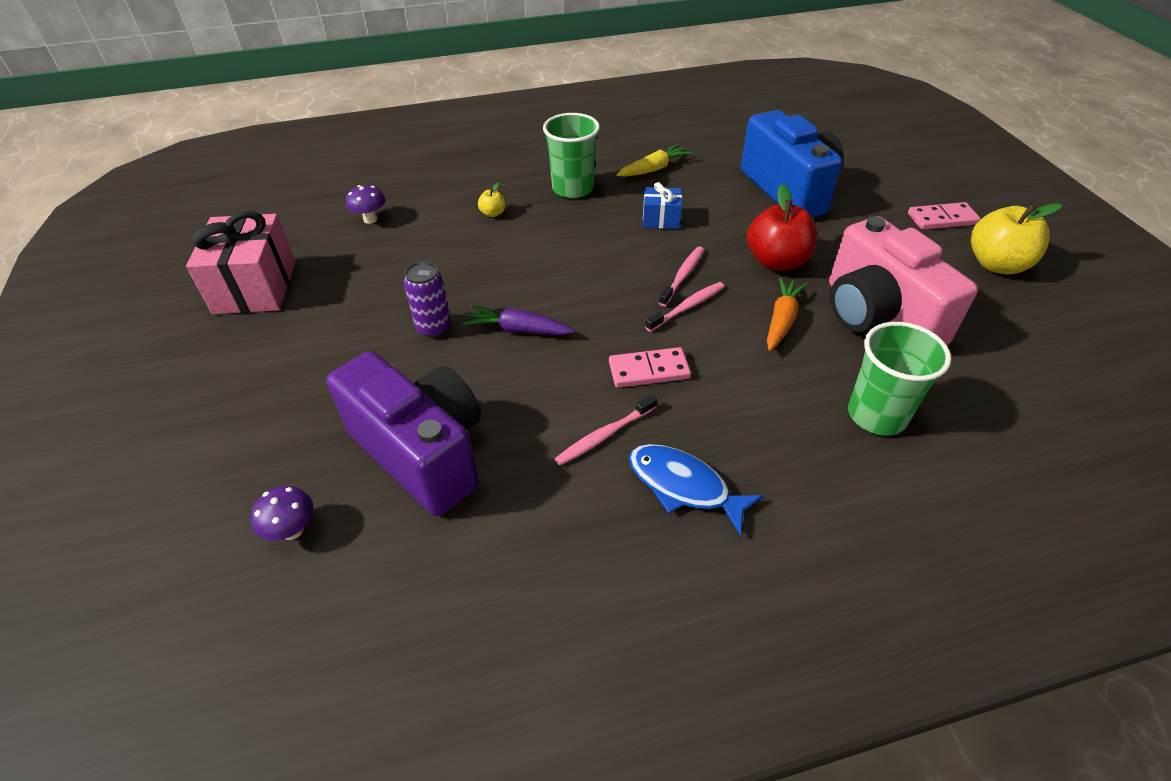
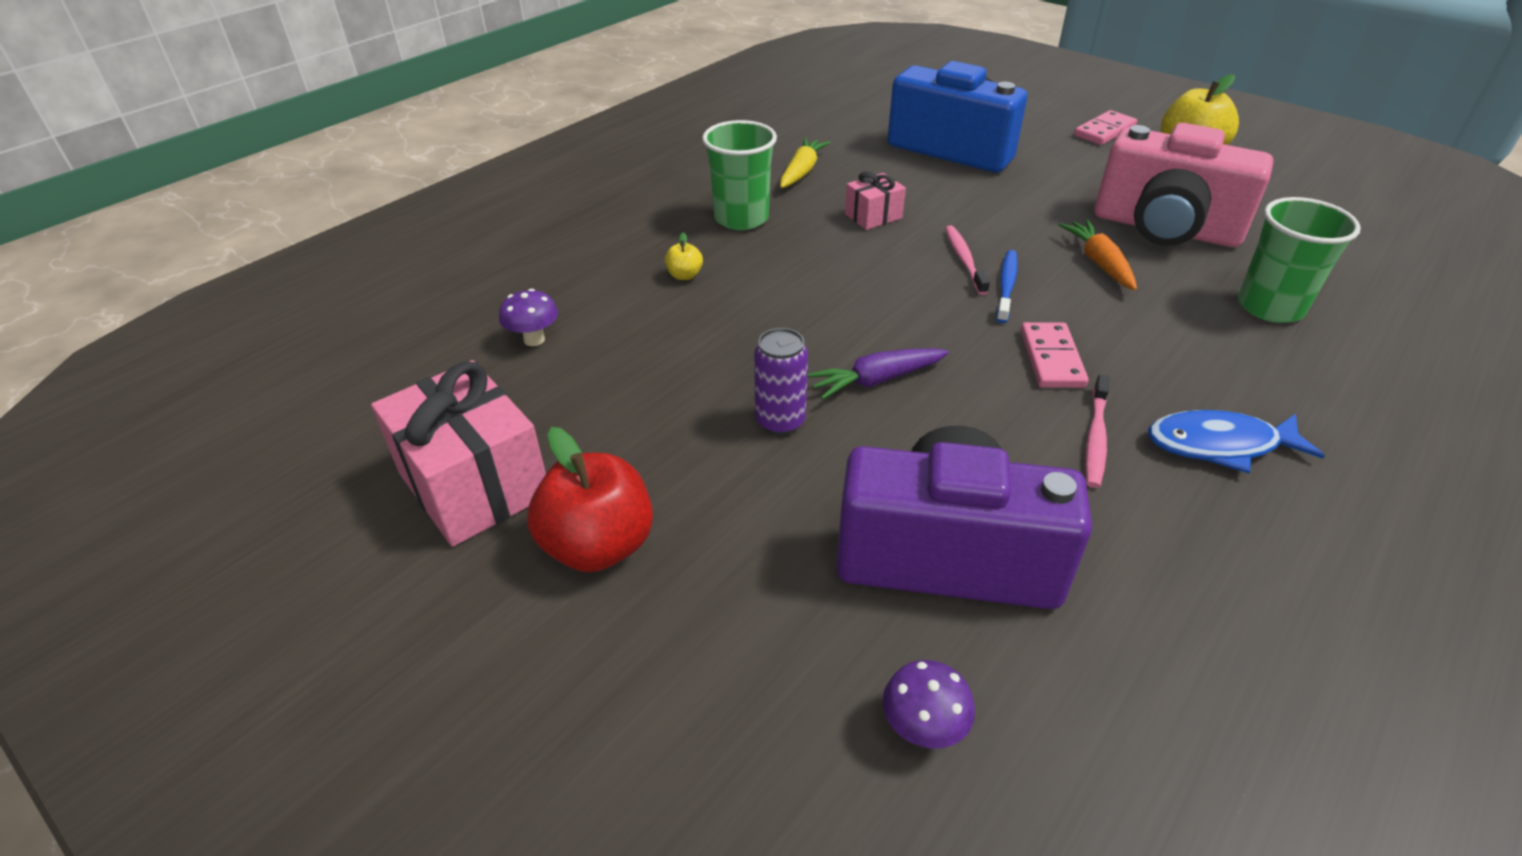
camera: 35 degrees left, 5 degrees down
(649, 370) = (1052, 358): pink domino -> pink domino turned 45 degrees counterclockwise
(661, 219) = (873, 216): blue gift -> pink gift
(687, 307) = (1006, 286): pink toothbrush -> blue toothbrush
(776, 261) = (1026, 214): red apple -> red apple (598, 546)

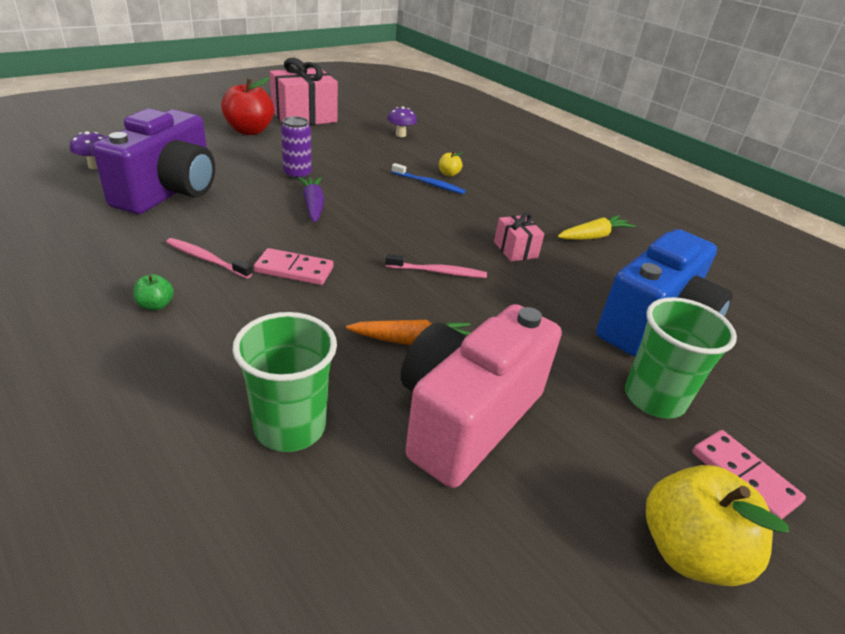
camera: 95 degrees right, 5 degrees down
(741, 218) = (517, 201): green cup -> green cup (654, 398)
(802, 171) = (594, 236): yellow carrot -> yellow carrot turned 60 degrees counterclockwise
(1006, 286) = (393, 280): blue toothbrush -> blue toothbrush (429, 184)
(1219, 445) = (156, 305): blue fish -> green apple

